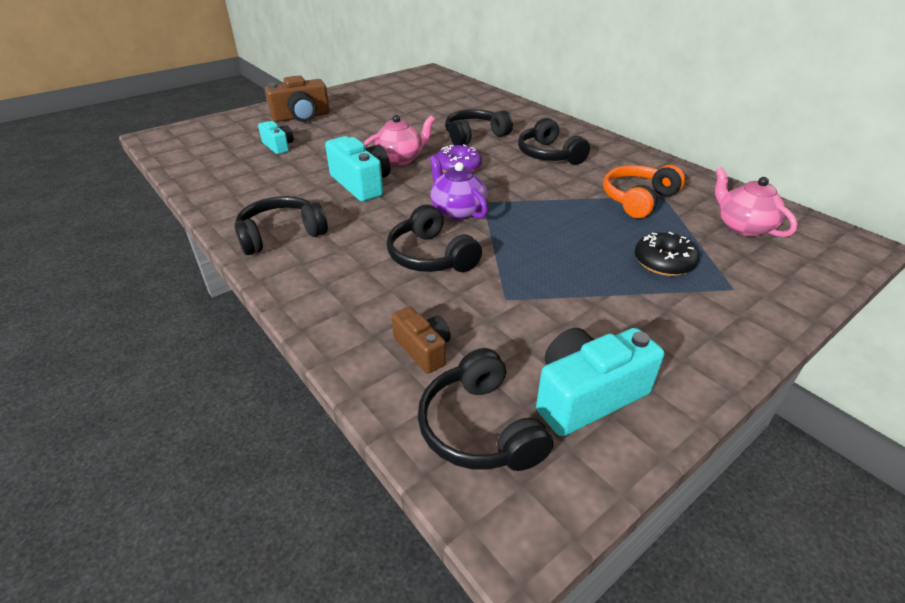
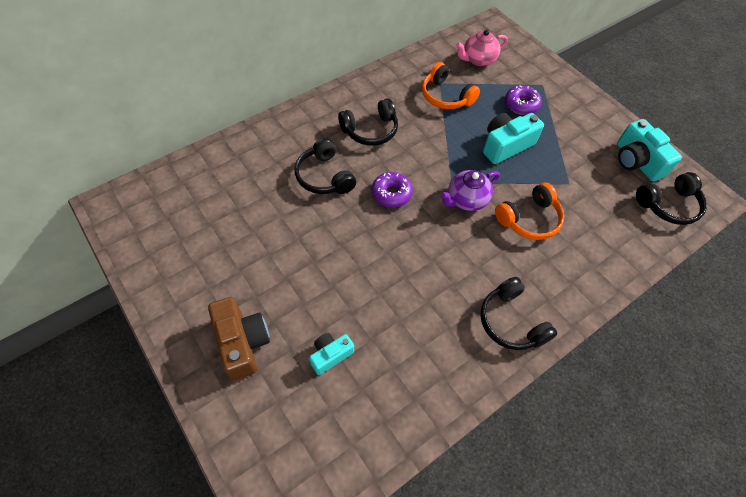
camera: 90 degrees left, 20 degrees up
(361, 184) = (422, 267): turquoise camera -> turquoise camera (506, 145)
(400, 159) = (371, 237): pink teapot -> none
(423, 349) = (621, 226): brown camera -> none
(430, 256) = (529, 219): black headphones -> orange headphones
(663, 262) = (521, 104): black donut -> purple donut

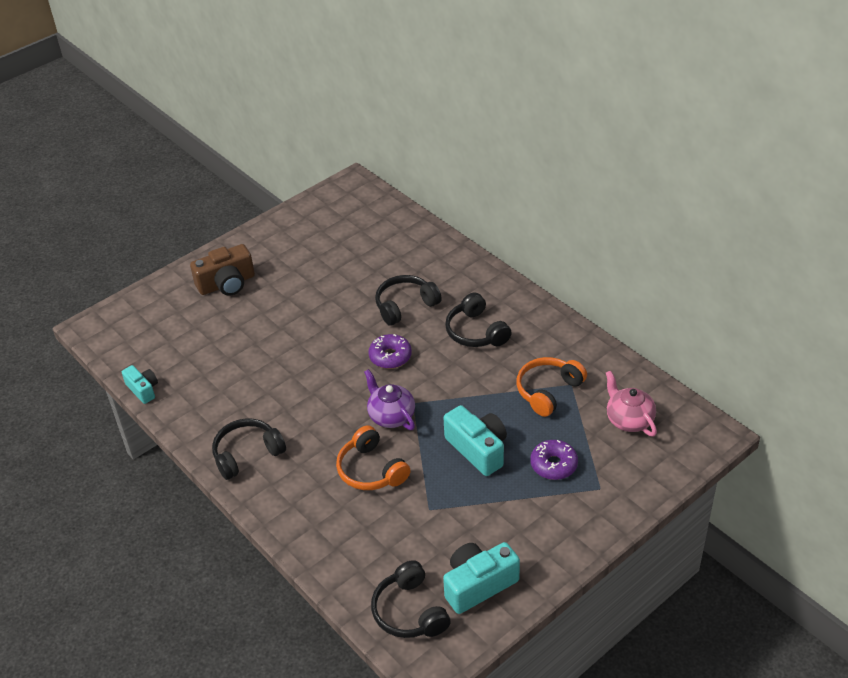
camera: 90 degrees right, 15 degrees down
(330, 355) = (215, 335): turquoise camera -> turquoise camera (143, 389)

